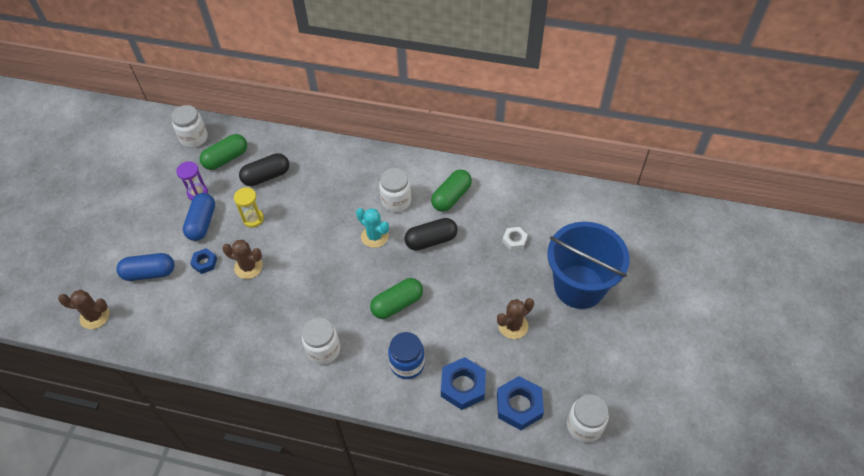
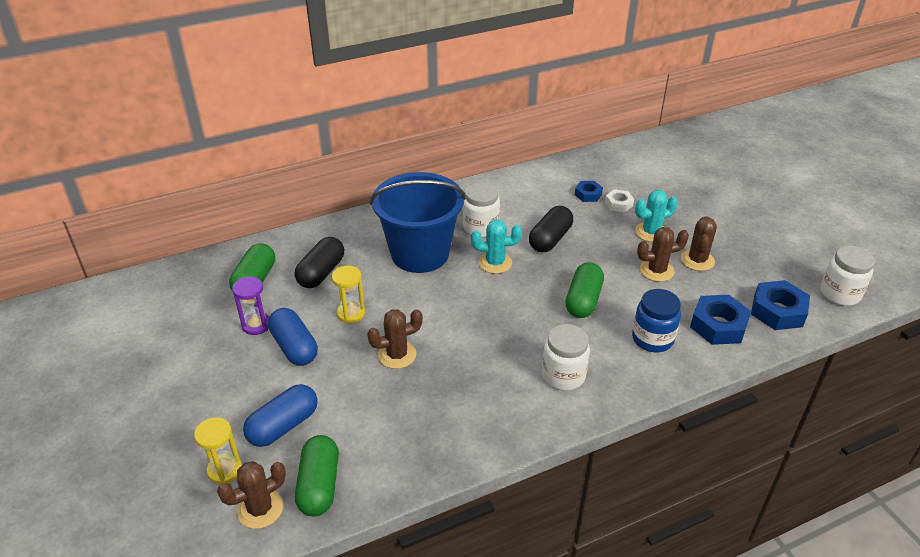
camera: 40 degrees left, 15 degrees down
(100, 280) = (225, 470): none -> yellow hourglass
(194, 138) = (192, 282): white jar -> none
(204, 263) = (341, 379): blue nut -> blue nut (588, 194)
(451, 197) = (526, 201): green capsule -> green capsule (319, 485)
(473, 314) = (656, 270): none -> brown cactus
(508, 280) = (651, 232): none -> turquoise cactus
(579, 286) = (708, 207): blue bucket -> blue bucket (420, 254)

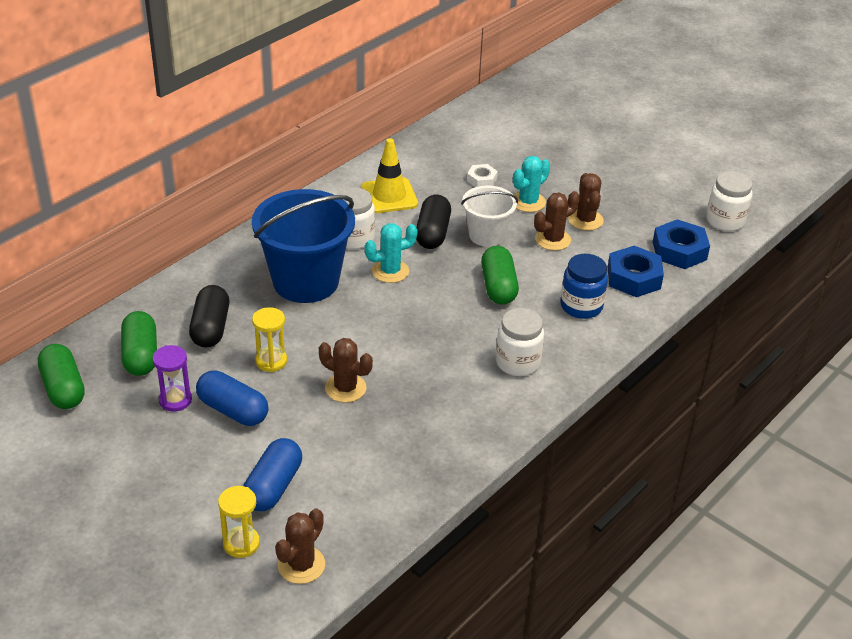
camera: 25 degrees left, 0 degrees up
(319, 485) = (345, 527): green capsule -> green capsule (63, 388)
(397, 355) = (345, 388): brown cactus -> brown cactus turned 75 degrees clockwise
(530, 200) = (389, 196): none -> yellow traffic cone
(588, 194) = (445, 177): blue nut -> none
(597, 252) = (486, 235): none -> white bucket

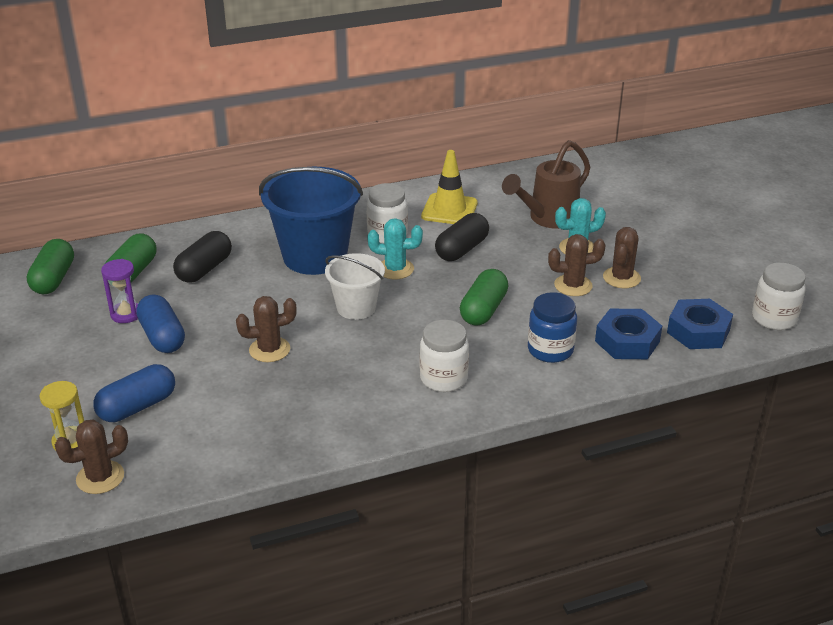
camera: 30 degrees right, 5 degrees down
(271, 361) = (228, 309): yellow hourglass -> none
(345, 388) = (269, 350): brown cactus -> brown cactus turned 75 degrees counterclockwise
(482, 180) = (548, 218): white nut -> brown watering can
(486, 235) = (511, 265): white bucket -> white bucket (356, 308)

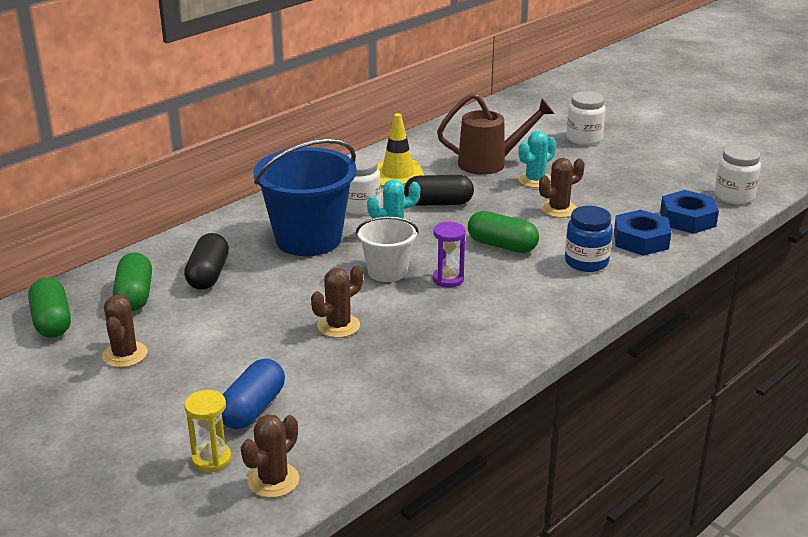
camera: 25 degrees left, 5 degrees down
(126, 314) = (163, 333): purple hourglass -> purple hourglass (448, 279)
(162, 336) = (220, 342): blue capsule -> none
(443, 378) = (518, 307): white jar -> white jar (584, 138)
(461, 249) = (438, 203): black capsule -> black capsule turned 75 degrees clockwise
(483, 310) = (502, 245): green capsule -> green capsule turned 60 degrees counterclockwise
(548, 218) = (490, 163): brown watering can -> brown watering can turned 120 degrees counterclockwise
(621, 278) = (592, 194): brown cactus -> brown cactus (125, 355)

